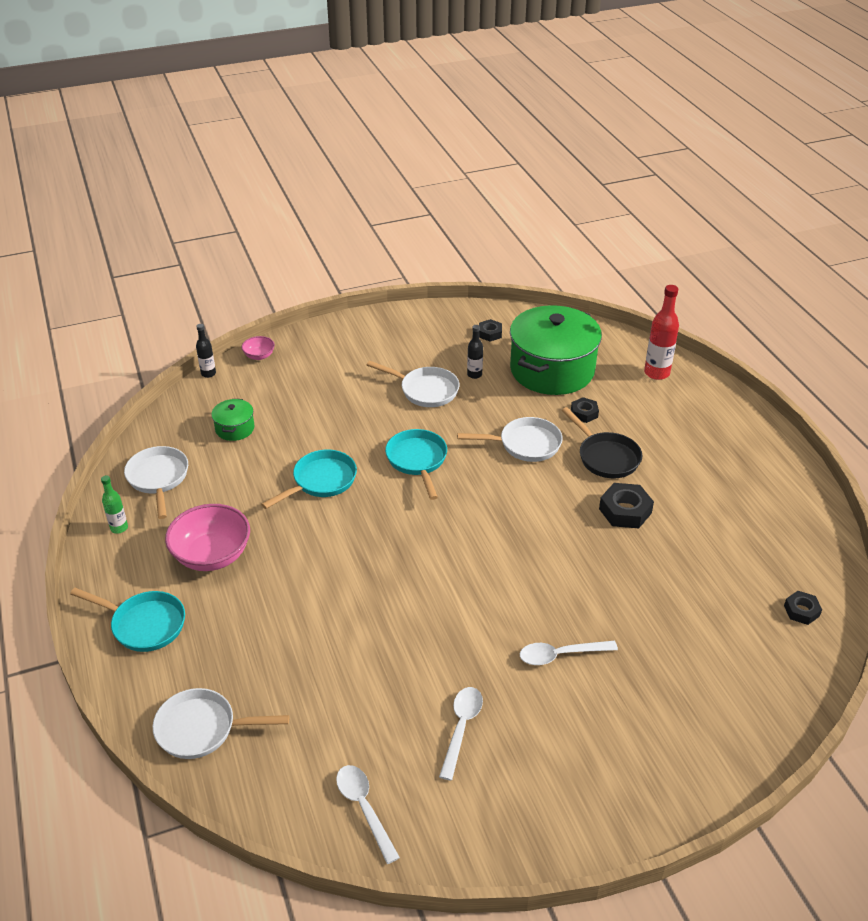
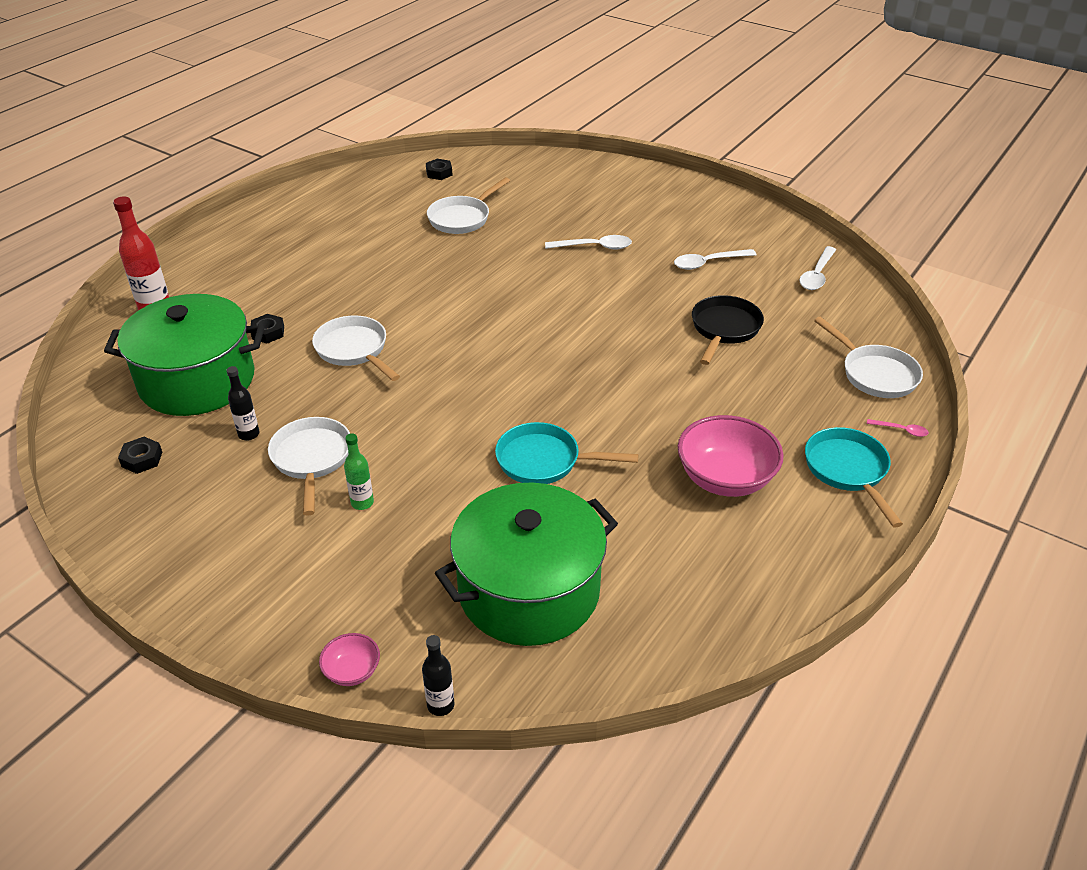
camera: 125 degrees left, 0 degrees up
(119, 528) = (781, 580): green bottle -> green bottle (362, 503)
(137, 690) = (901, 430): none -> pink spoon
(158, 479) = (680, 602): white pan -> white pan (462, 218)
(235, 428) = (529, 590): green pot -> green pot, size x2.31
(417, 461) = (445, 408): turquoise pan -> none
(560, 655) = (594, 247): white spoon -> white spoon turned 45 degrees counterclockwise
(605, 457) = (332, 298): black pan -> black pan (724, 329)
(625, 511) = (401, 267): black nut -> none

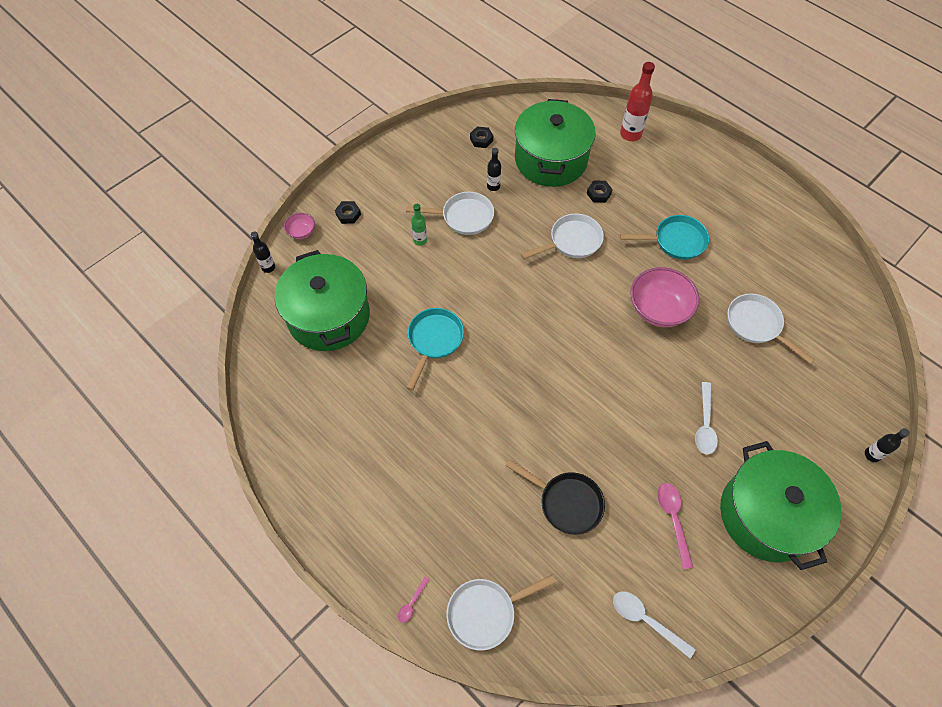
camera: 100 degrees right, 20 degrees up
(439, 173) = (840, 314): black nut -> black nut (348, 214)
(592, 163) = (872, 455): none -> black bottle
(677, 214) = (766, 515): none -> green pot
(708, 263) = (673, 519): white spoon -> pink spoon
(725, 479) = (390, 450): pink bowl -> pink bowl (658, 309)
(848, 471) = (377, 540): turquoise pan -> turquoise pan (675, 241)

